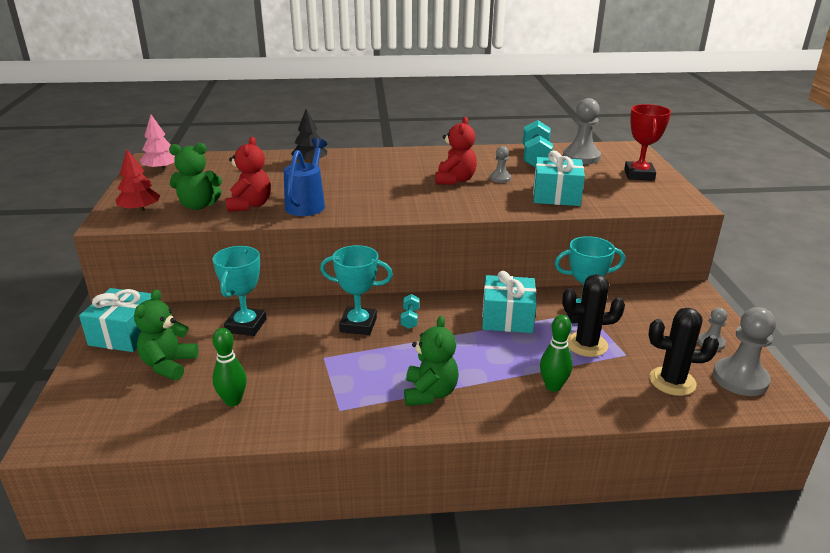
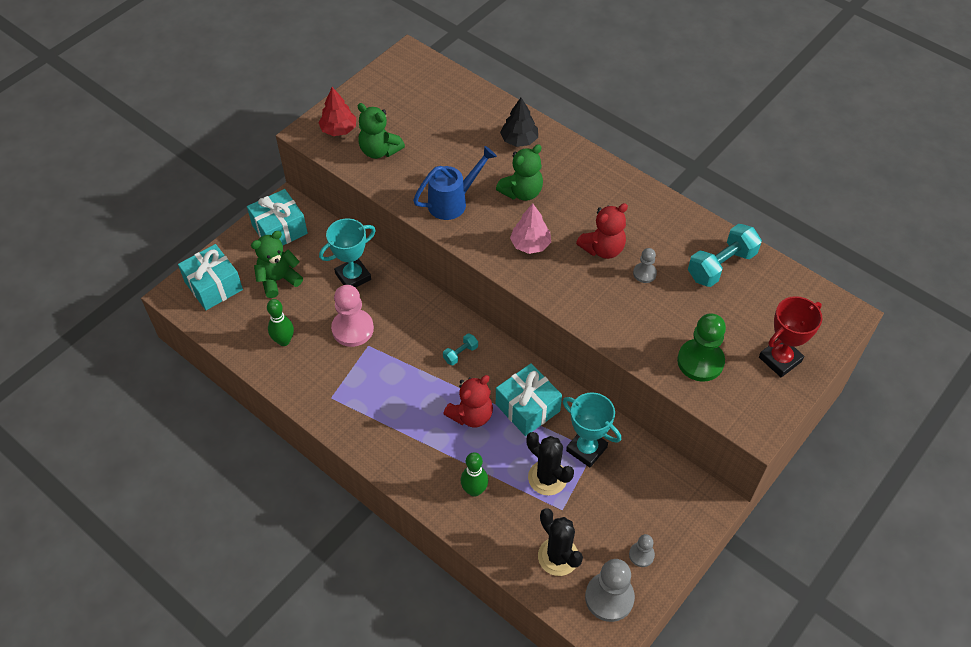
camera: 45 degrees right, 25 degrees up
(161, 169) = (402, 76): pink tree -> pink tree (530, 244)
(250, 205) = (413, 174): red teddy bear -> red teddy bear (471, 415)
(293, 355) = (352, 329): none -> pink pawn
(358, 325) = (421, 332): turquoise trophy -> none
(430, 393) = (394, 429): green teddy bear -> green teddy bear (522, 192)
(556, 195) = (657, 331): turquoise gift -> turquoise gift (213, 286)
(581, 157) = (768, 294): grey pawn -> none
(604, 195) = (700, 361): none -> green pawn

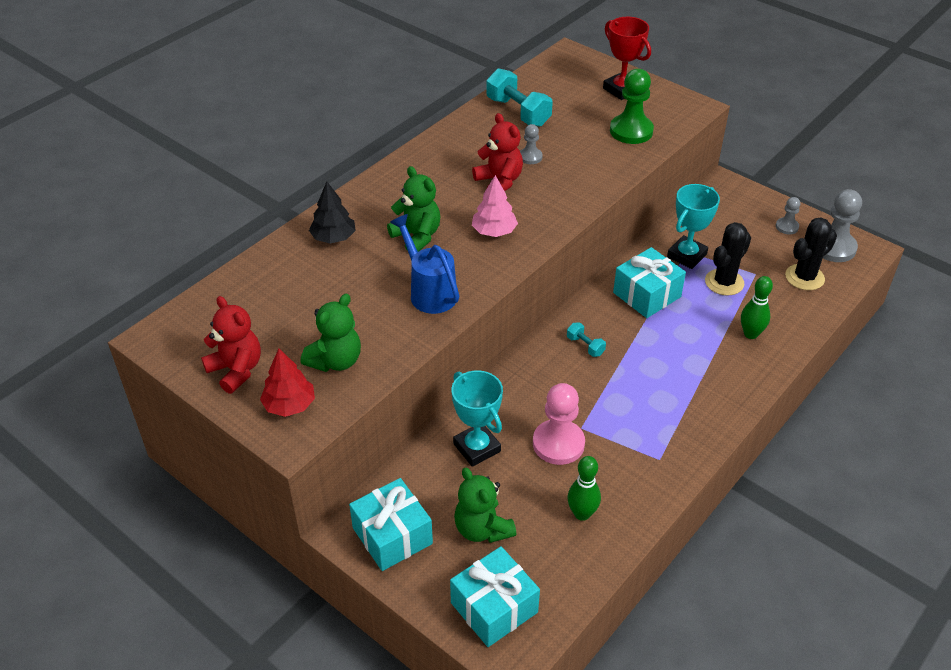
camera: 90 degrees left, 10 degrees down
(471, 415) = (663, 337): red teddy bear -> red teddy bear (236, 370)

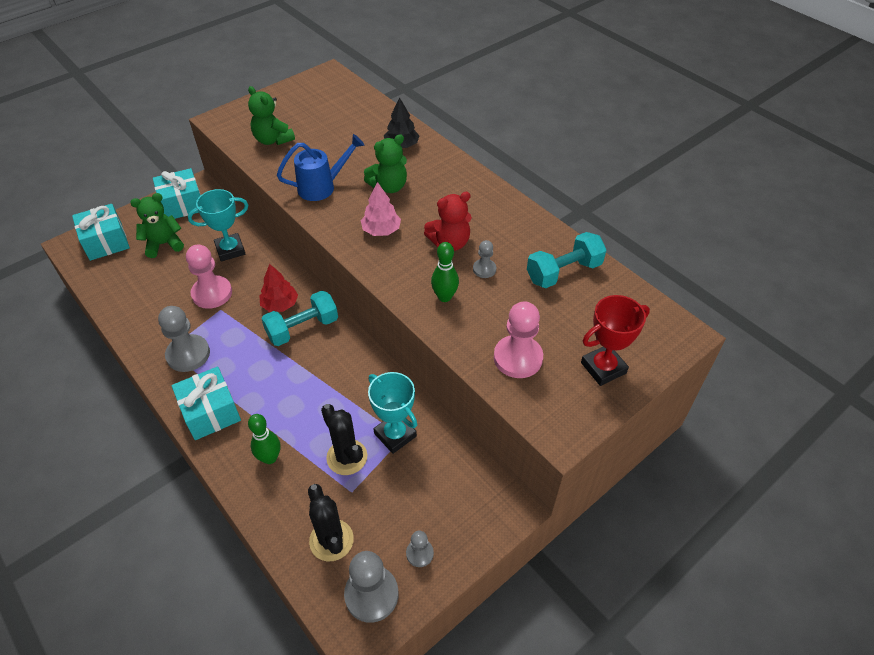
camera: 100 degrees right, 5 degrees up
(236, 370) = (285, 102): red teddy bear -> none
(289, 405) = (244, 120): red tree -> red tree (280, 305)
(582, 513) = (146, 295): green bowling pin -> green bowling pin (444, 297)
(585, 346) = (302, 328): turquoise dumbbell -> turquoise dumbbell, size x2.01
(631, 131) = (518, 358): green pawn -> pink pawn
(647, 295) = (349, 386): turquoise gift -> turquoise gift (210, 412)
(658, 437) = (188, 354): none -> grey pawn

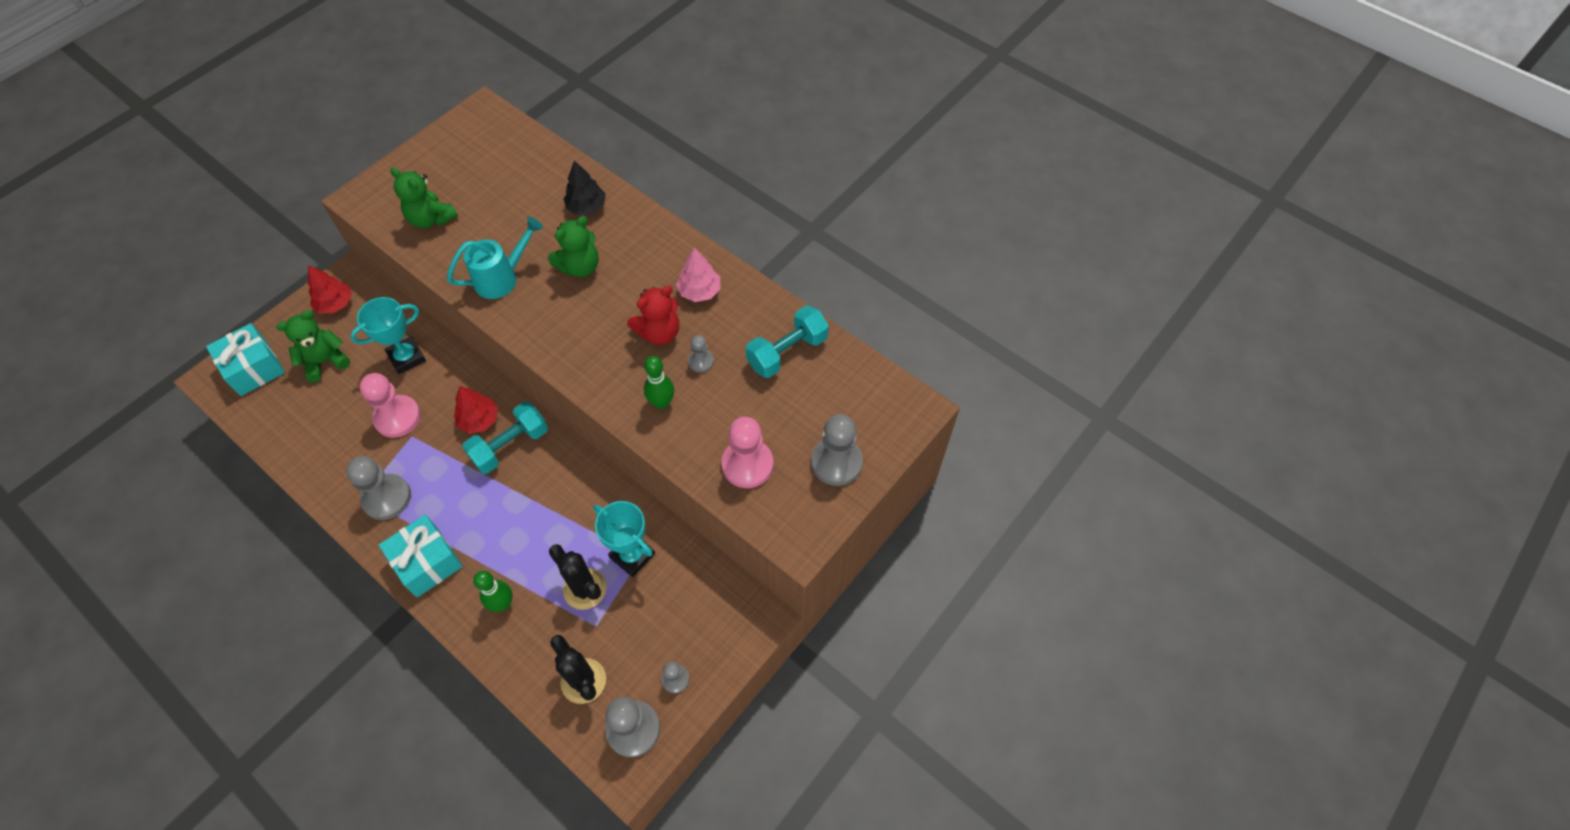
camera: 10 degrees left, 10 degrees up
(182, 204) = (335, 304): turquoise gift -> red tree
(322, 187) = (502, 278): blue watering can -> turquoise watering can
(381, 230) = (580, 327): pink tree -> pink tree (699, 291)
(603, 368) = (836, 462): red trophy -> grey pawn

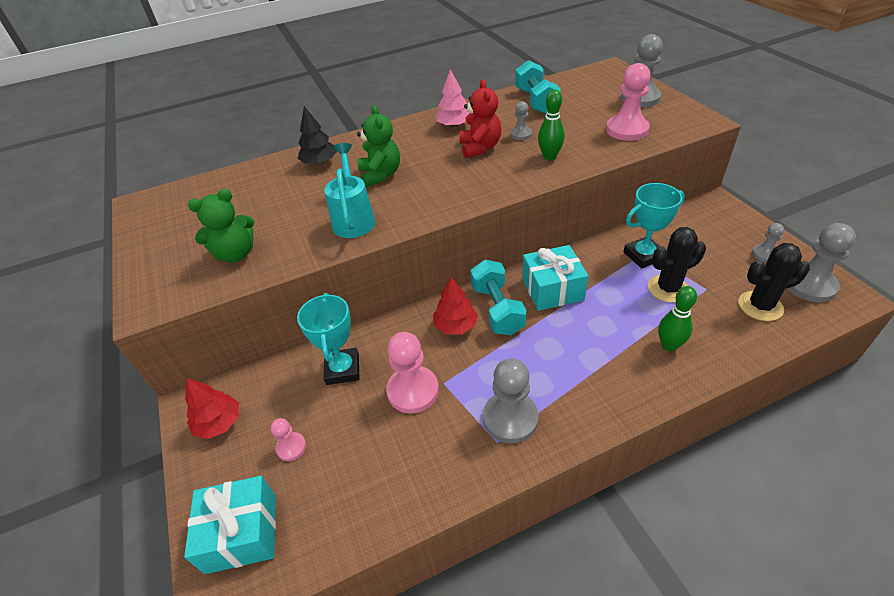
camera: 60 degrees left, 15 degrees down
(325, 361) = (291, 447): green teddy bear -> pink pawn
(427, 562) = (604, 396): turquoise gift -> turquoise gift (552, 289)

